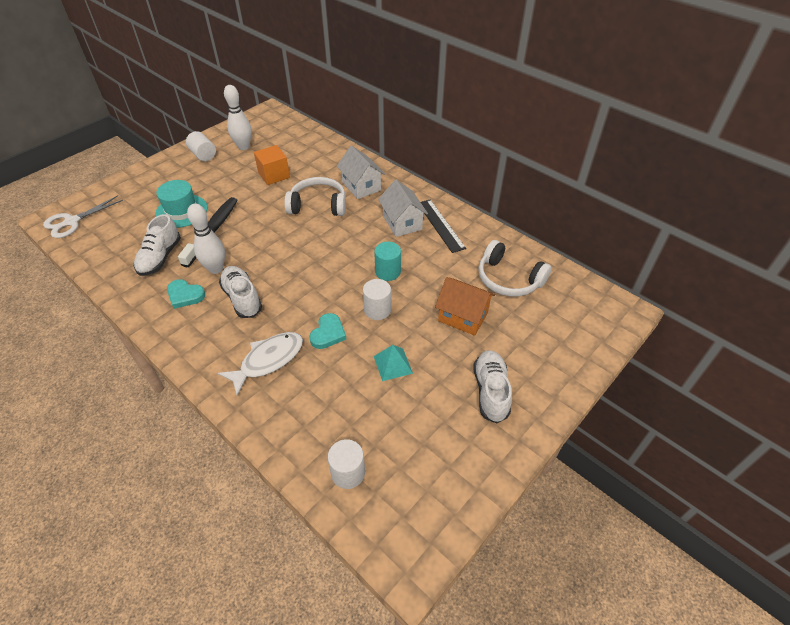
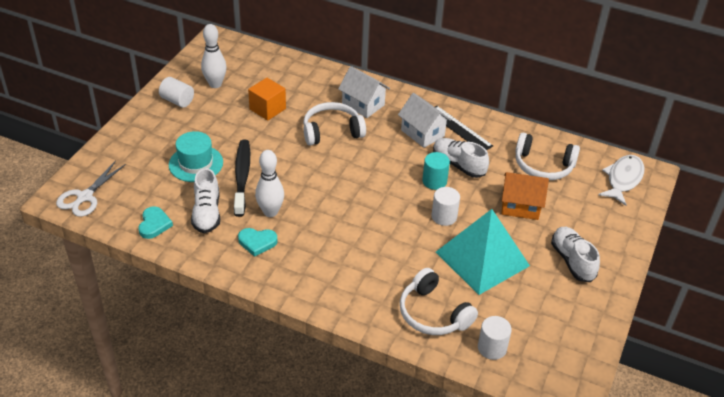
camera: 20 degrees left, 5 degrees down
(242, 298) = (314, 233): white shoe -> white shoe (458, 165)
(268, 360) = (373, 280): white fish -> white fish (623, 179)
(308, 413) = (433, 313): none -> white headphones
(328, 333) = (412, 246): turquoise heart -> turquoise heart (154, 224)
(393, 364) = (482, 258): turquoise pyramid -> turquoise pyramid, size x2.34

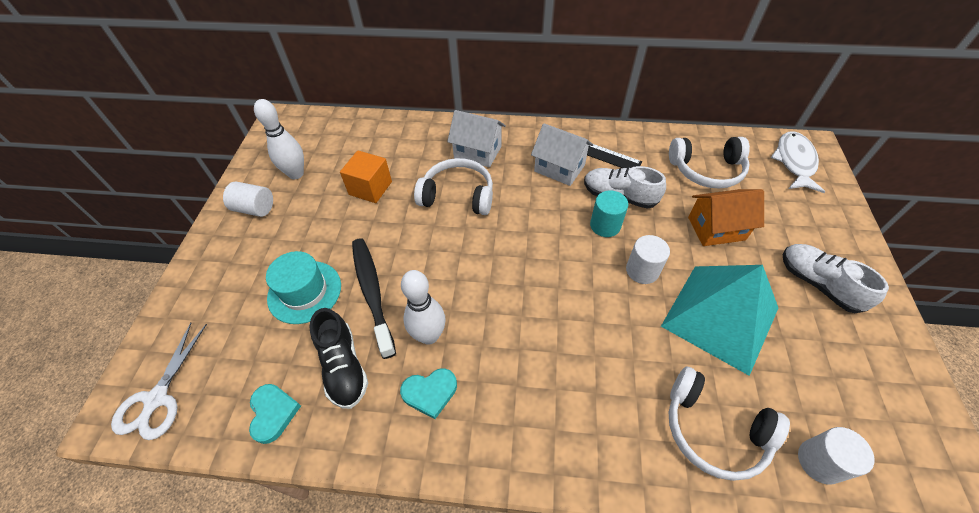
camera: 15 degrees left, 10 degrees up
(207, 213) = (343, 366): white shoe -> black shoe
(332, 131) = (458, 195): white headphones -> white headphones turned 45 degrees clockwise

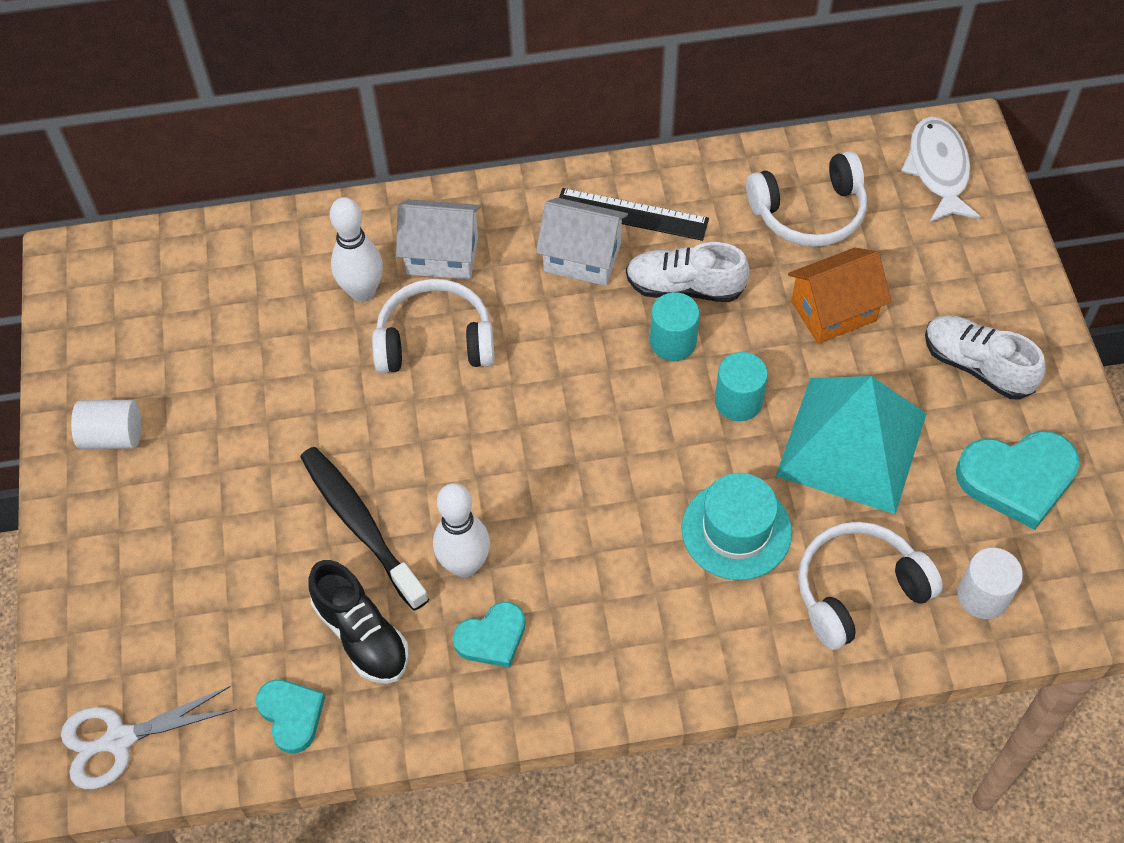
camera: 15 degrees left, 5 degrees up
(157, 399) = (119, 740): white scissors -> white scissors turned 75 degrees clockwise
(296, 174) = (152, 360): white bowling pin -> white bowling pin (362, 292)
(304, 292) = (258, 547): turquoise hat -> turquoise hat (736, 530)
(370, 188) = (289, 359): orange cube -> none
(642, 270) = (738, 401): white cylinder -> turquoise cylinder
(714, 429) = (858, 591): white headphones -> white headphones turned 135 degrees clockwise
(850, 372) = (1017, 479): none -> turquoise heart

